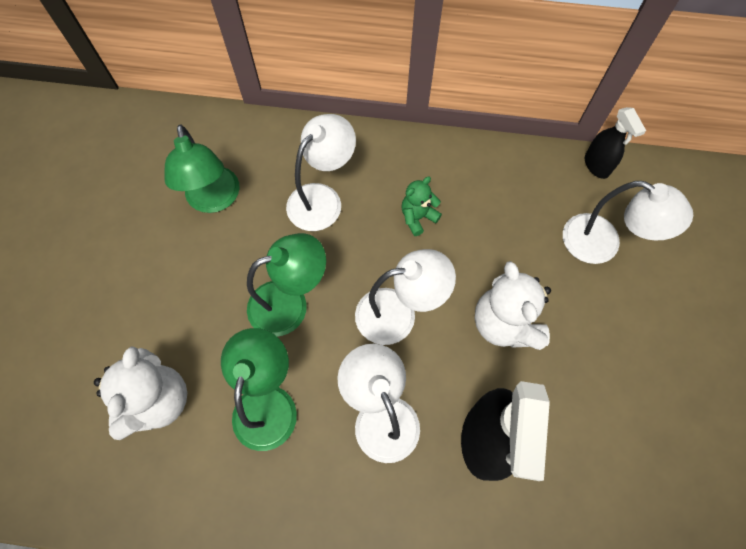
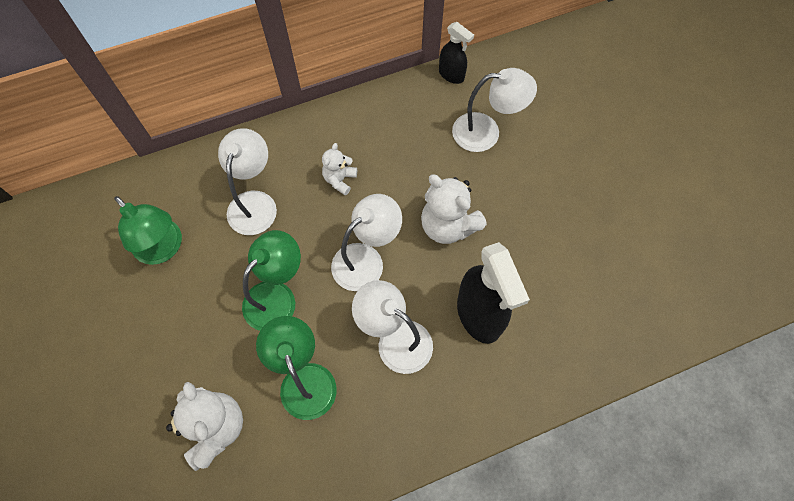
camera: 30 degrees left, 0 degrees up
(418, 217) = (340, 180): green teddy bear -> white teddy bear

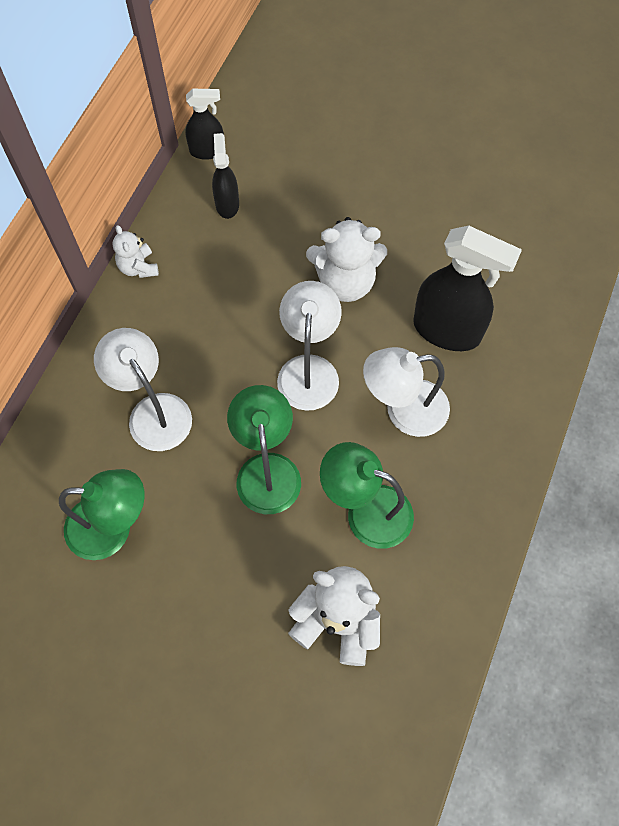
camera: 45 degrees left, 0 degrees up
(340, 180) = (209, 324): white teddy bear -> white teddy bear (138, 267)
(428, 117) = (227, 204): none -> black spray bottle
(486, 132) = (292, 177): white lamp -> none

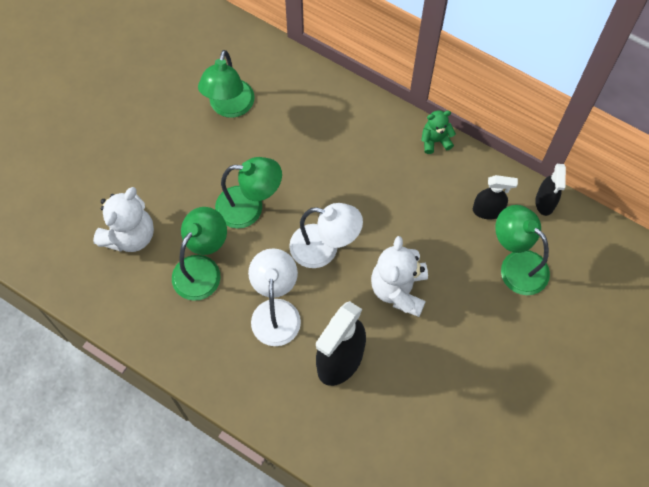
camera: 100 degrees right, 0 degrees up
(138, 267) = (435, 140): white teddy bear -> green teddy bear
(153, 411) = (311, 139): white lamp -> none
(290, 171) = (516, 265): none -> green lamp

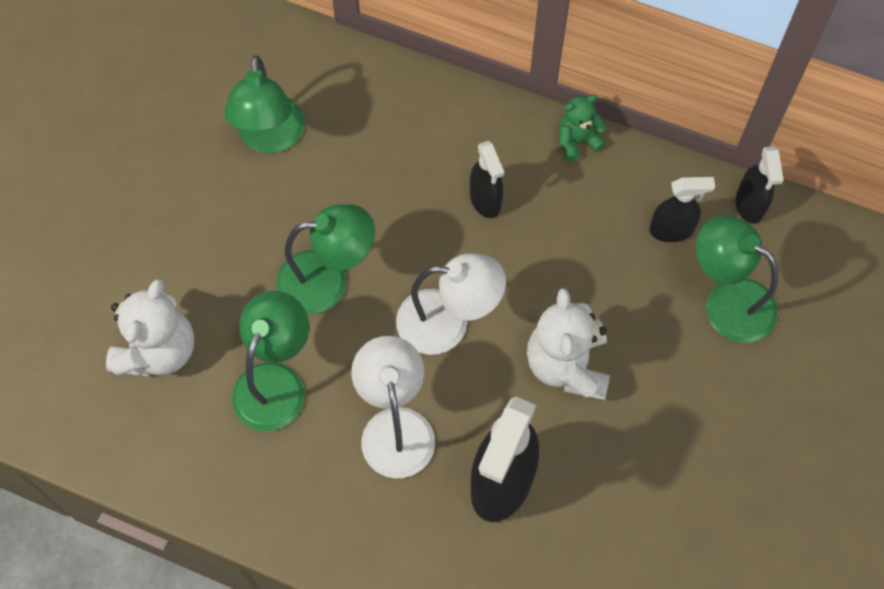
camera: 10 degrees left, 0 degrees up
(365, 171) = (485, 200): none -> black spray bottle

